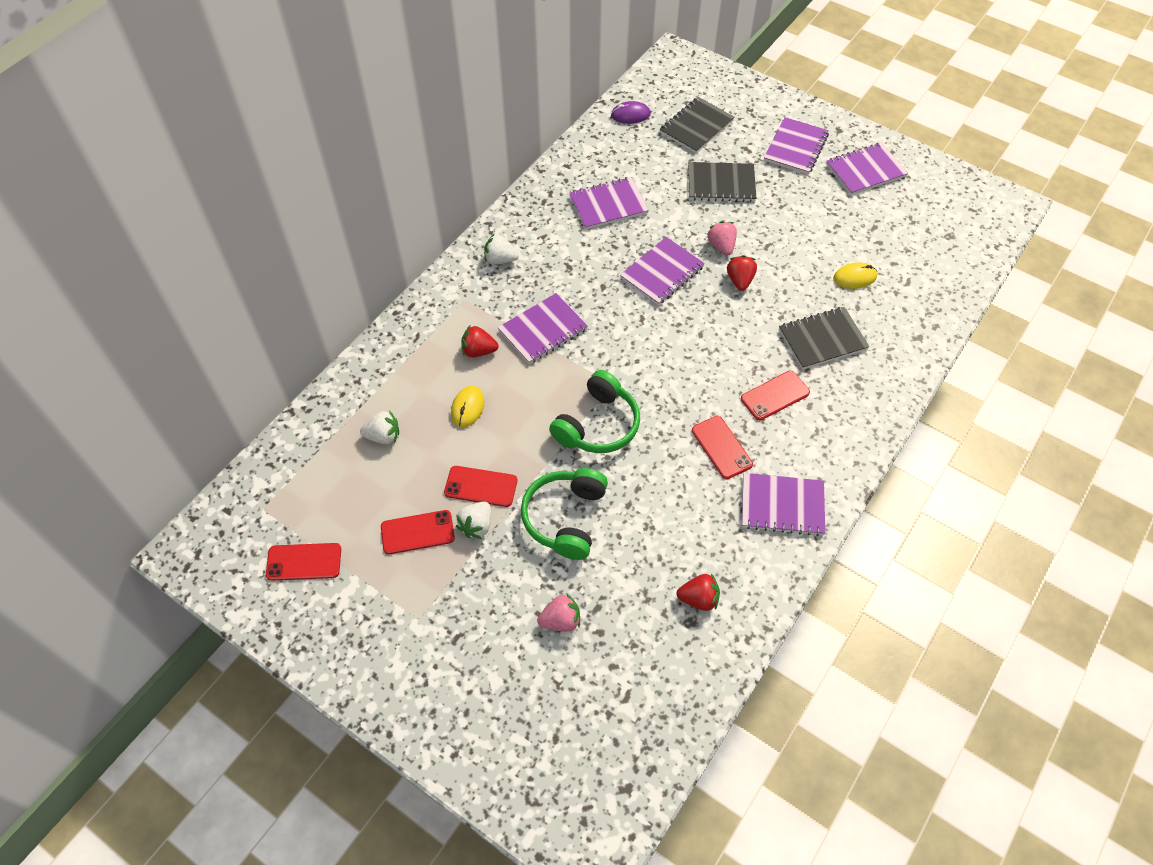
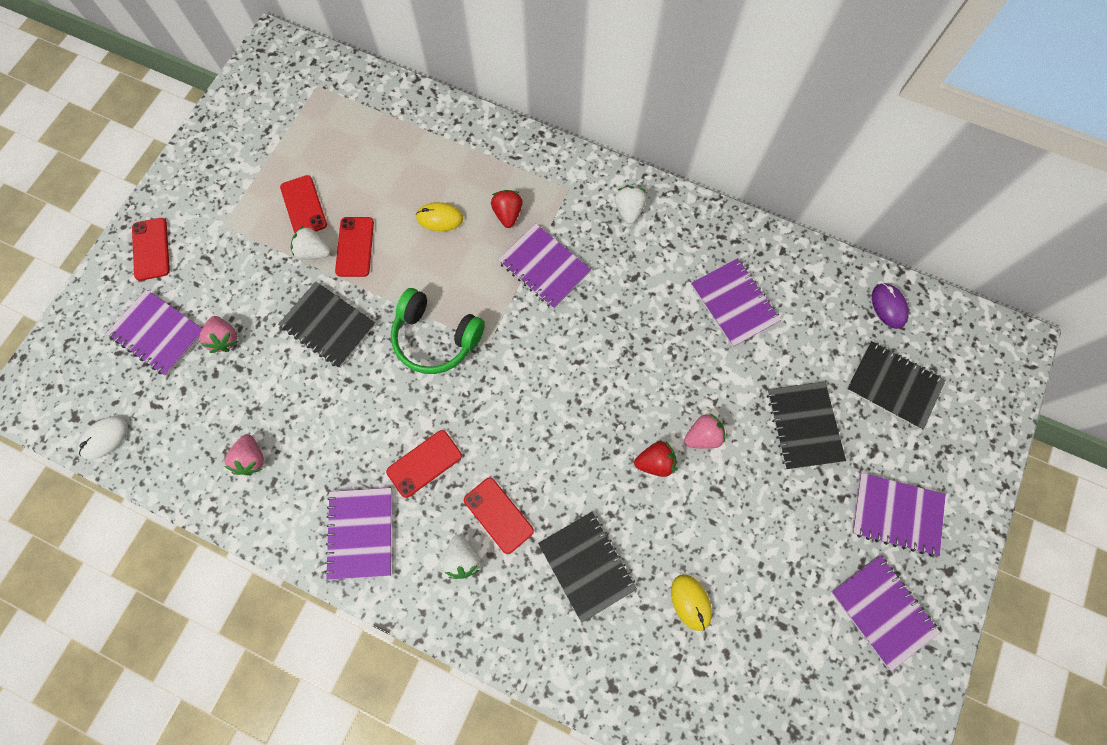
camera: 80 degrees right, 15 degrees up
(304, 562) = (269, 128): red phone -> red phone (151, 249)
(383, 436) = (399, 156): white strawberry -> white strawberry (462, 558)
(565, 518) = (328, 325): green headphones -> black notebook
(656, 752) = (105, 438): none -> white mouse
(662, 273) = (647, 374): purple notebook -> purple notebook (158, 333)
(698, 599) = (252, 458): red strawberry -> pink strawberry

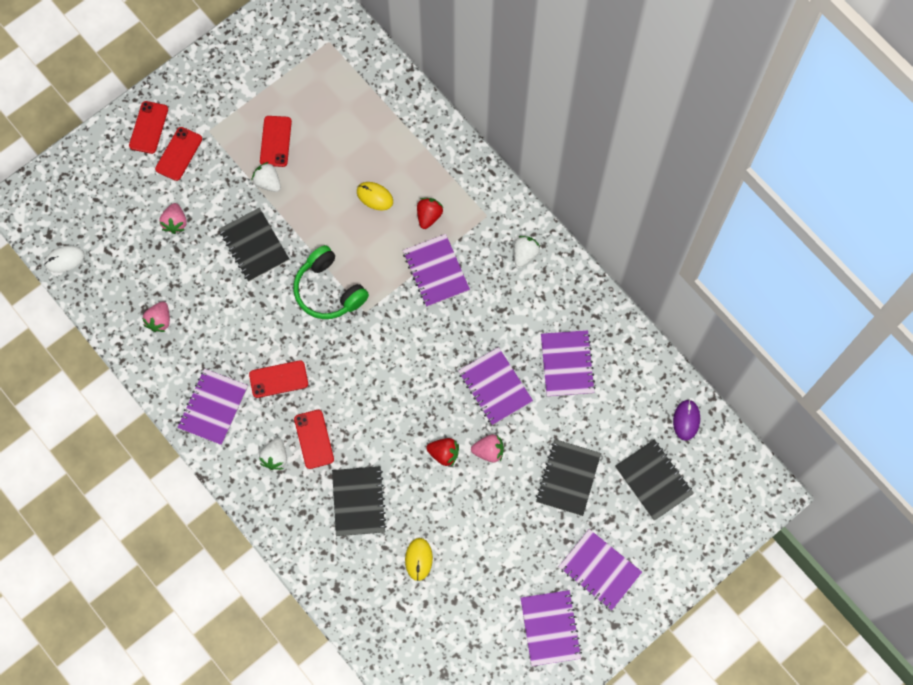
camera: 25 degrees right, 0 degrees up
(158, 333) = (129, 197): purple notebook -> purple notebook (495, 387)
(355, 247) = (300, 192): red phone -> red phone (179, 154)

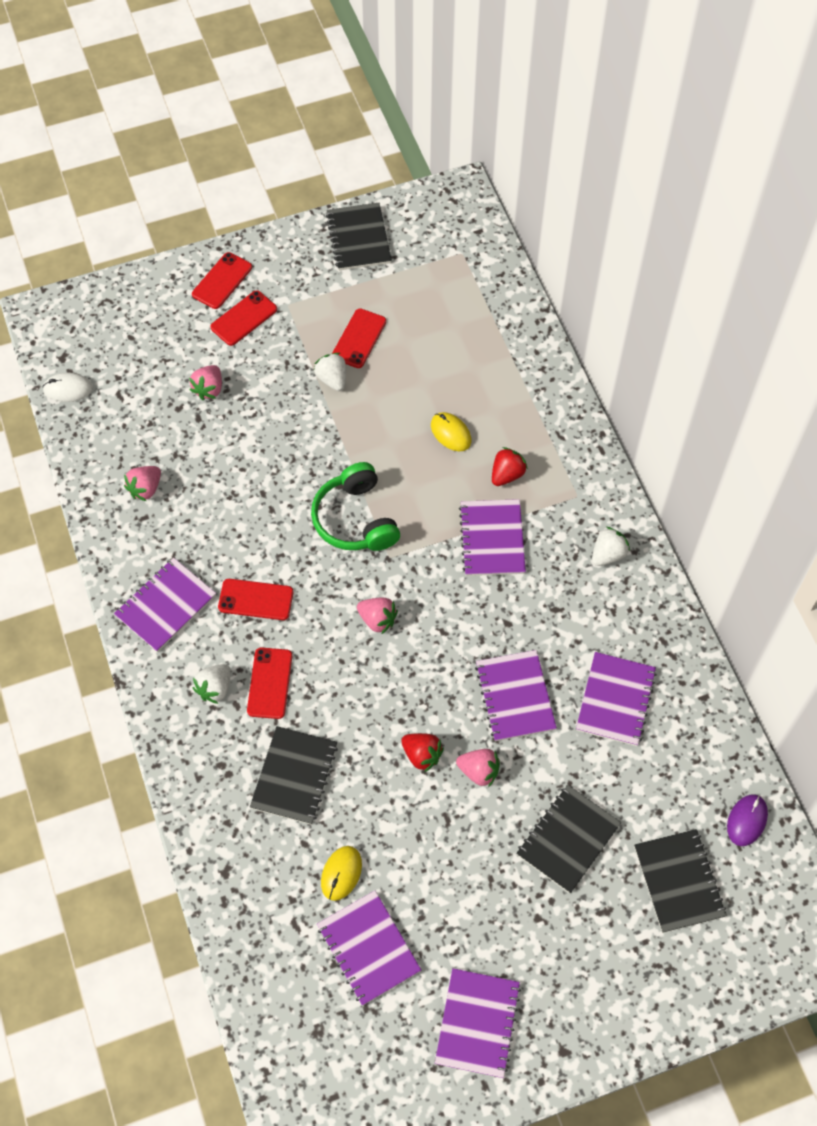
camera: 20 degrees right, 10 degrees down
(254, 245) = (288, 442): black notebook -> black notebook (358, 238)
(374, 363) = (377, 620): none -> pink strawberry
(599, 570) = (568, 971): purple notebook -> purple notebook (368, 948)

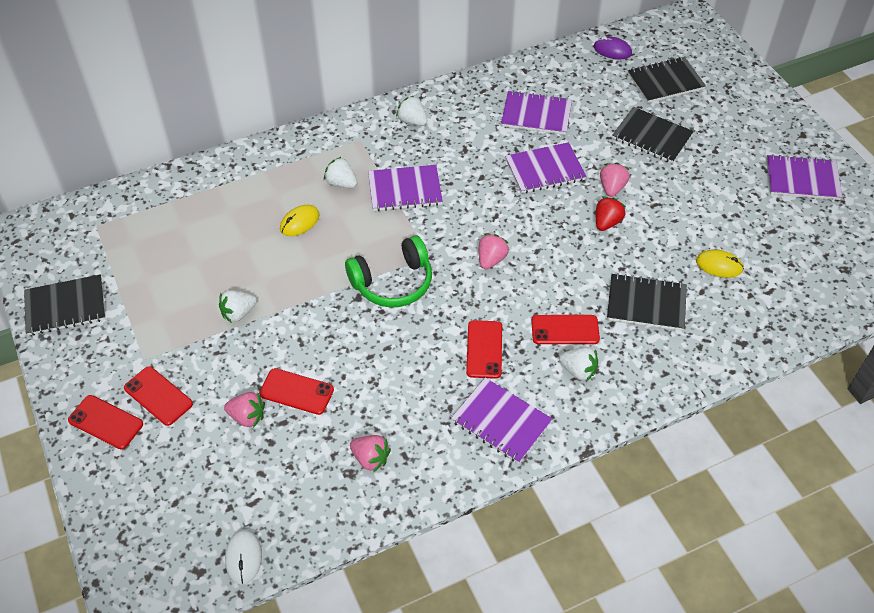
camera: 95 degrees left, 10 degrees down
(359, 338) = (191, 296): red phone -> red phone (296, 392)
(368, 948) = (771, 244): purple notebook -> none
(507, 474) = (341, 183): red strawberry -> white strawberry

